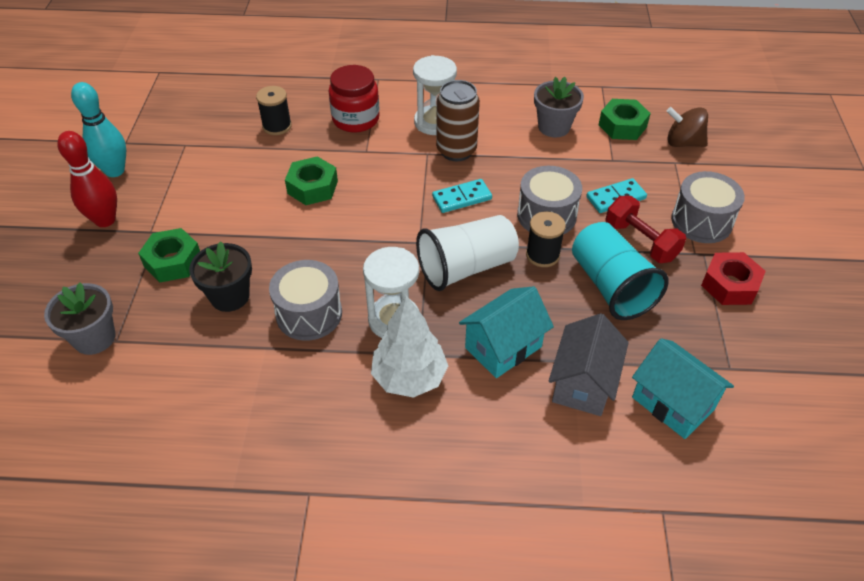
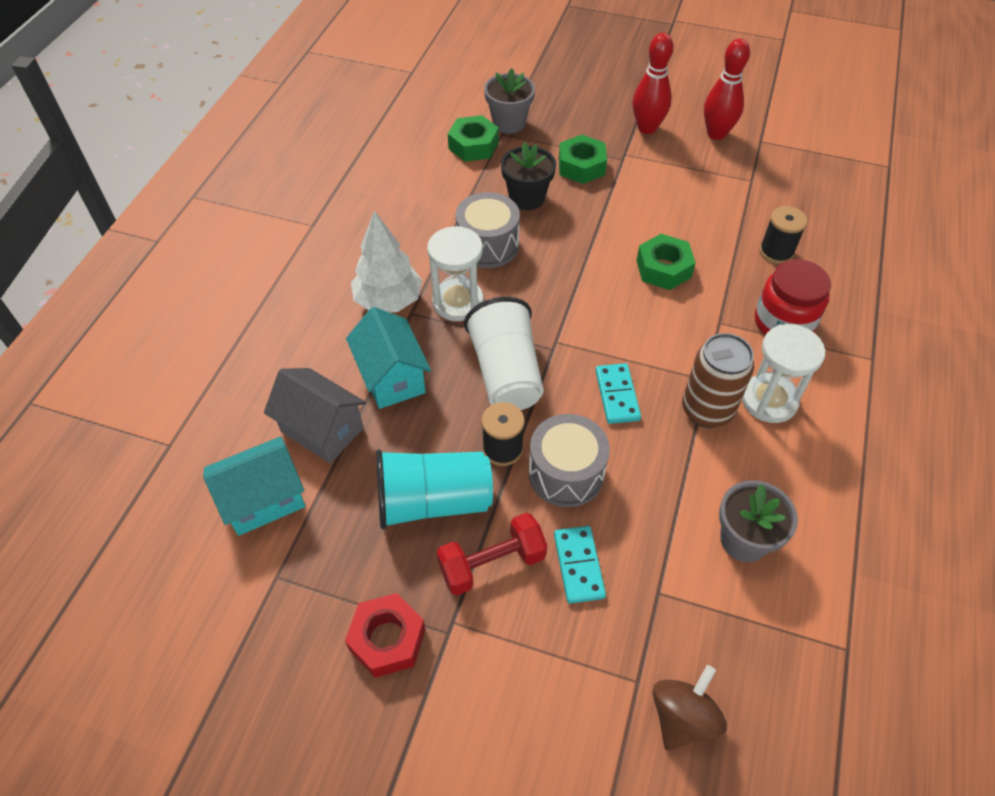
camera: 105 degrees right, 5 degrees up
(115, 171) = (716, 134): turquoise bowling pin -> red bowling pin
(622, 126) = (736, 639): green nut -> green nut (473, 145)
(701, 221) = (506, 659): grey drum -> none

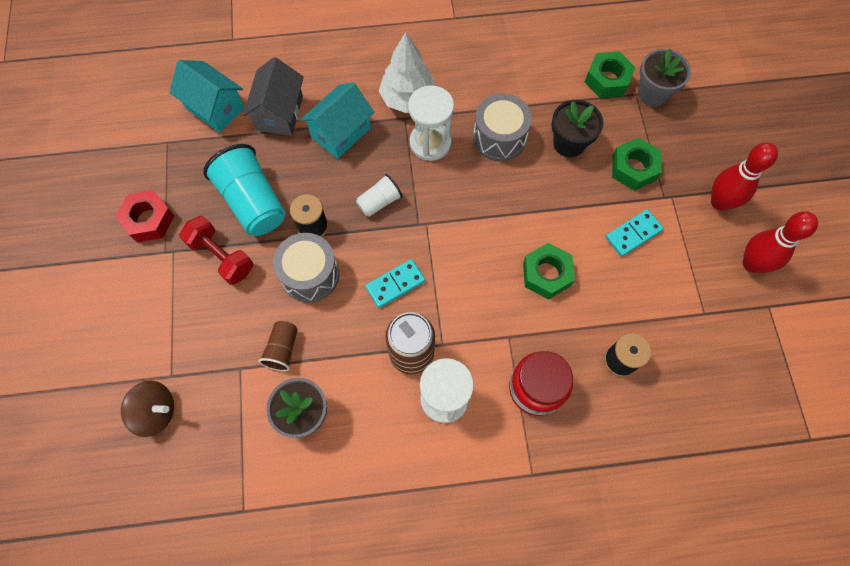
camera: 65 degrees right, 15 degrees up
(506, 373) = (379, 202): white cup -> white cup, size x0.52
(579, 565) = (240, 310): turquoise domino -> turquoise domino (633, 234)
(651, 535) = (282, 349): none -> brown cup

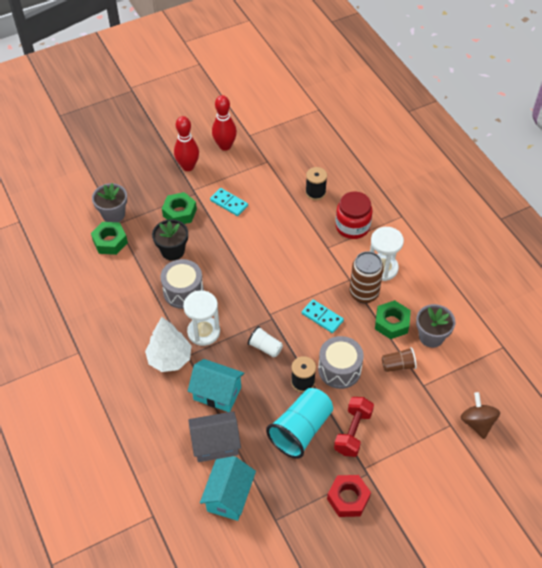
camera: 110 degrees left, 15 degrees down
(546, 274) = (277, 239): green nut -> green nut (391, 323)

